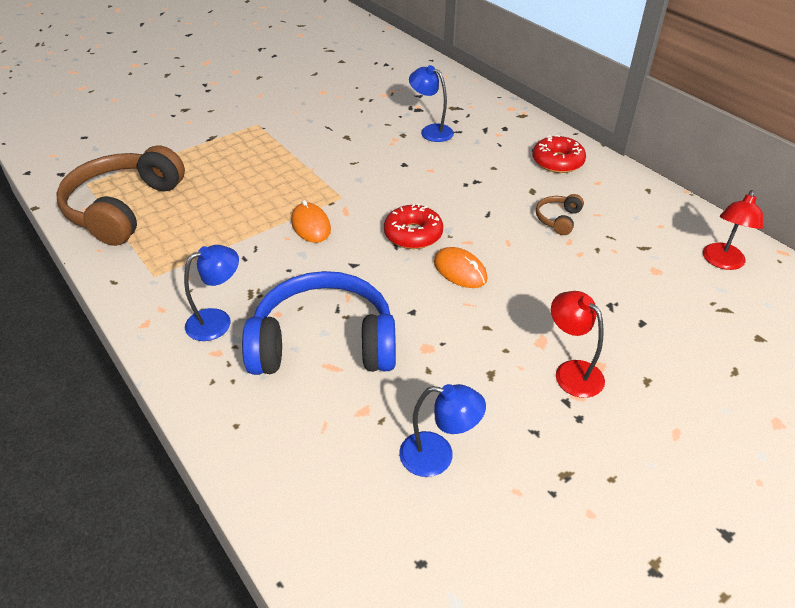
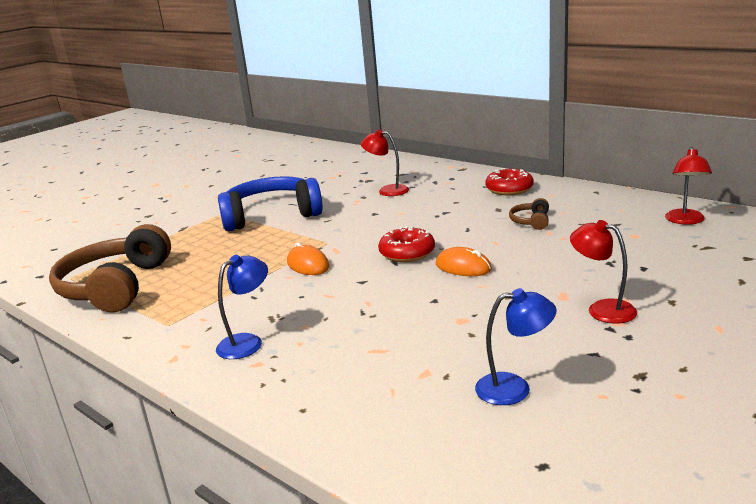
camera: 10 degrees left, 20 degrees down
(324, 343) = (361, 336): blue headphones -> blue headphones (271, 216)
(431, 131) = (387, 190): blue lamp -> red lamp

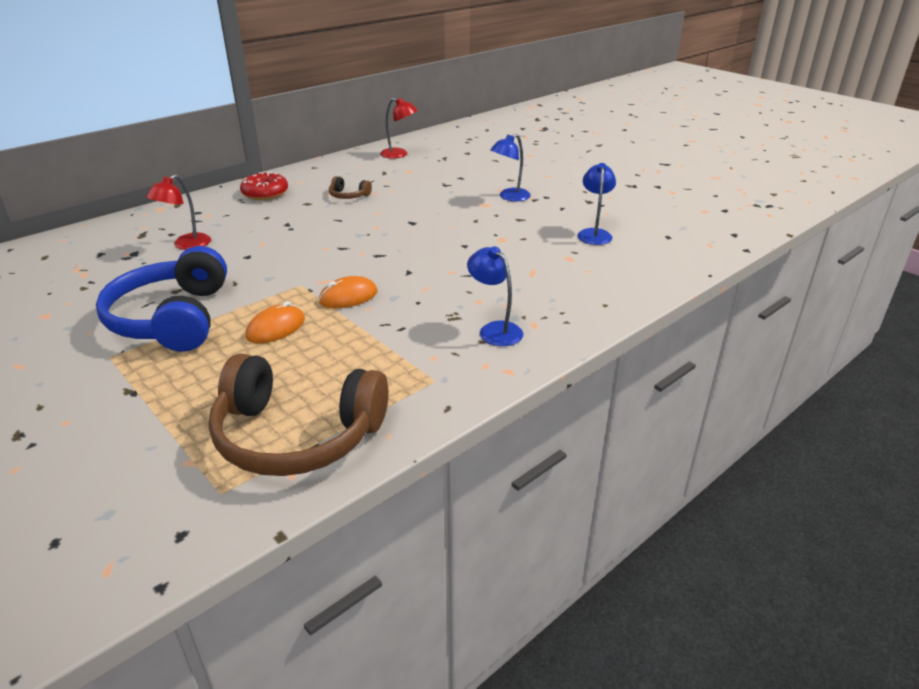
camera: 85 degrees left, 10 degrees up
(407, 253) = (365, 248): red donut -> none
(463, 267) = (413, 229): orange mouse -> orange mouse (276, 328)
(602, 309) = (509, 197): red lamp -> blue lamp

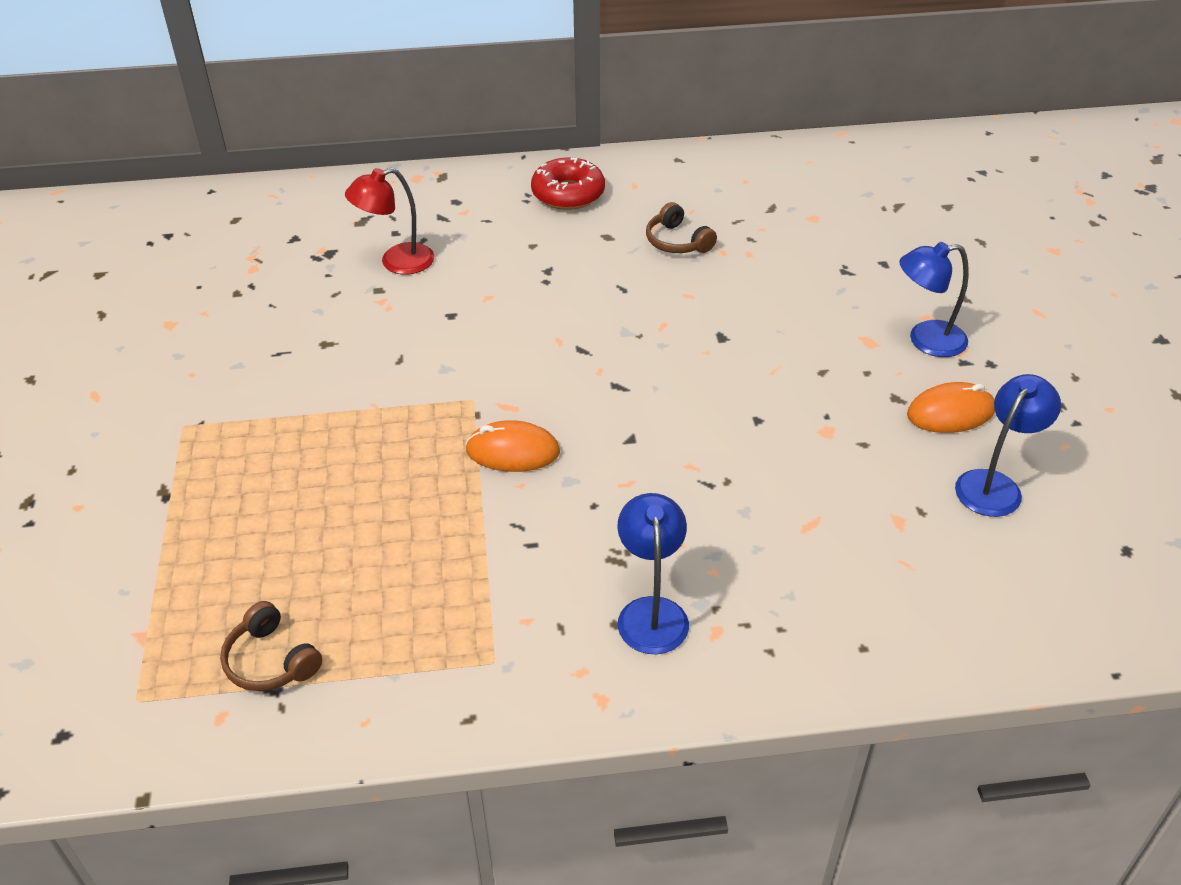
camera: 35 degrees right, 10 degrees up
(172, 318) = (287, 392): blue headphones -> none
(276, 328) = (384, 466): orange mouse -> orange mouse (950, 413)
(297, 435) = (271, 660): brown headphones -> brown headphones, size x0.42
(399, 154) = (830, 173): red lamp -> none

